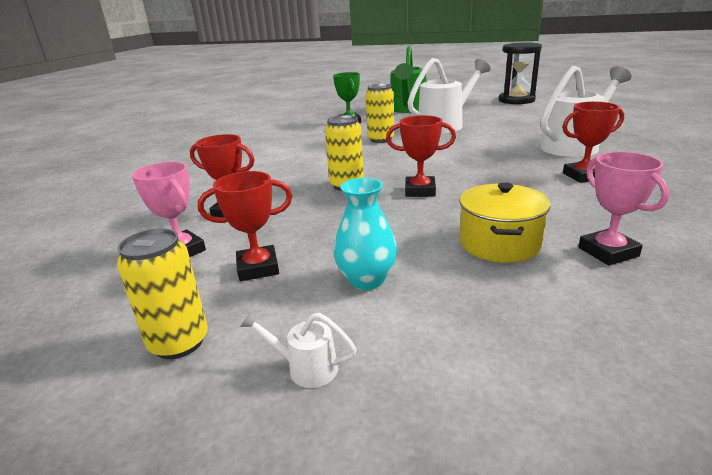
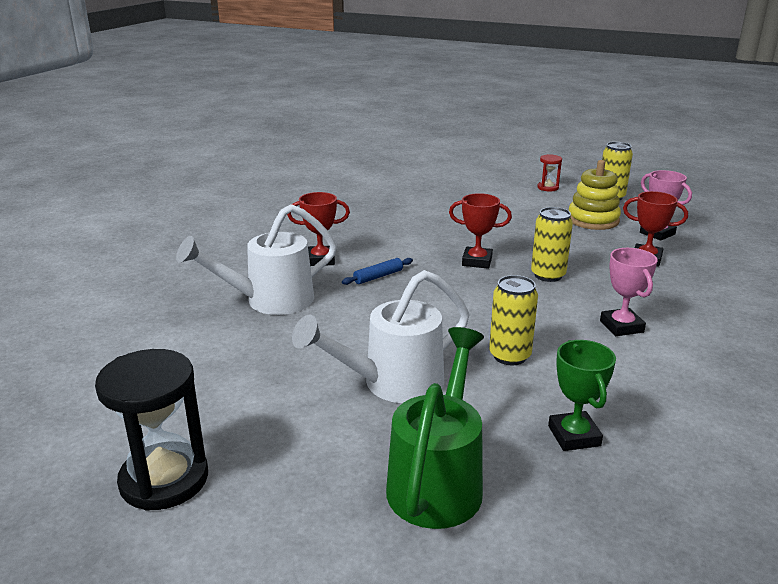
camera: 175 degrees left, 0 degrees up
(258, 268) = (593, 220): red trophy -> yellow stacking toy
(305, 368) = (548, 188): white watering can -> red hourglass
(366, 280) = (524, 210): turquoise vase -> none
(499, 243) = (438, 219): yellow pot -> none
(508, 168) = (378, 276): none -> blue rolling pin
(608, 252) = (380, 210): pink trophy -> pink trophy (621, 326)

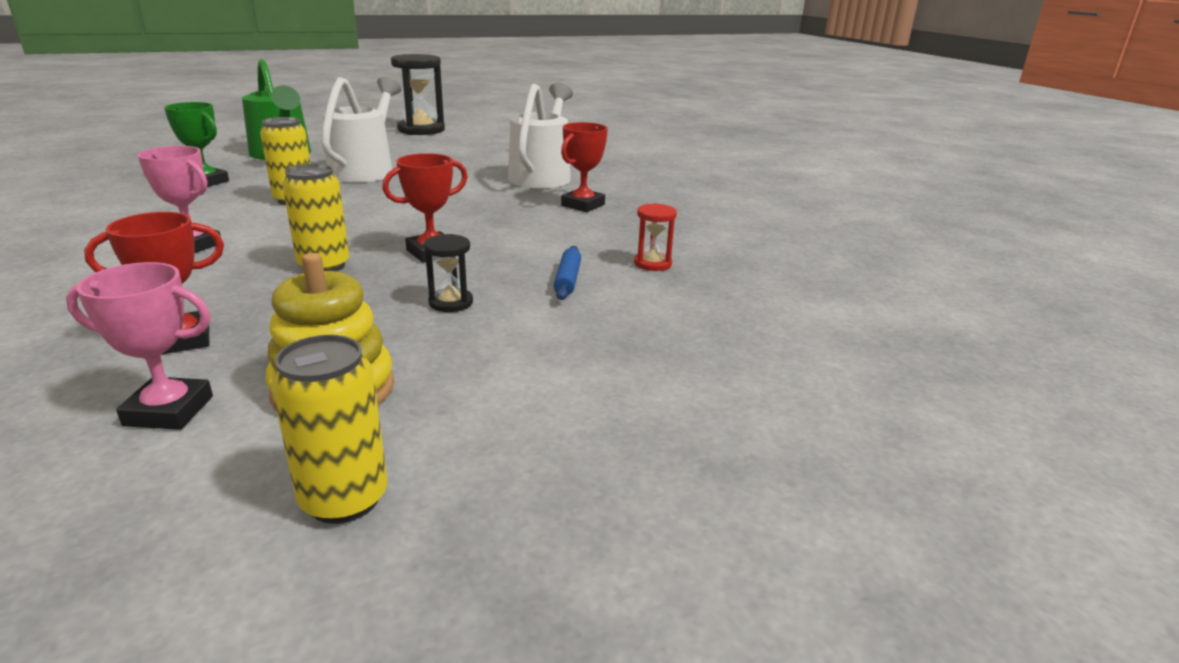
camera: 130 degrees right, 0 degrees up
(378, 276) = (502, 210): blue rolling pin -> blue rolling pin (568, 280)
(508, 232) = (451, 303): none -> black hourglass
(548, 188) = (533, 453): red hourglass -> red hourglass (652, 263)

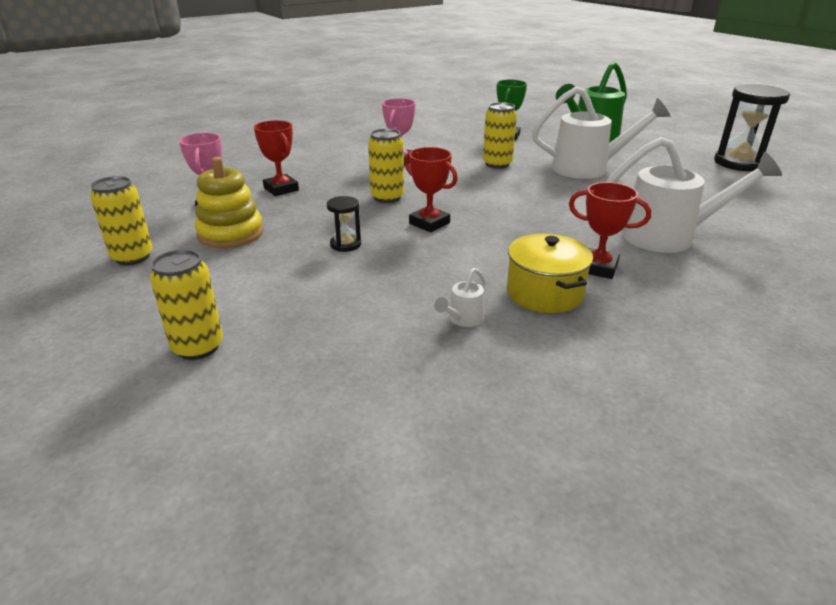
camera: 80 degrees right, 5 degrees up
(568, 280) = (404, 281): blue rolling pin -> none
(618, 229) = (544, 293): none -> yellow pot
(652, 263) = (463, 319): red hourglass -> white watering can
(678, 410) = (198, 347): none -> yellow can

